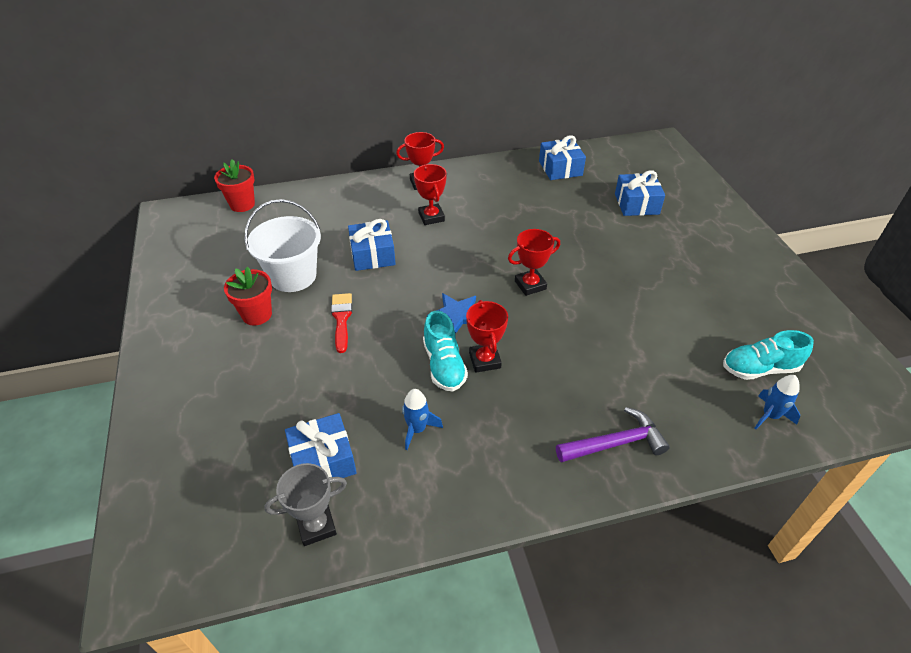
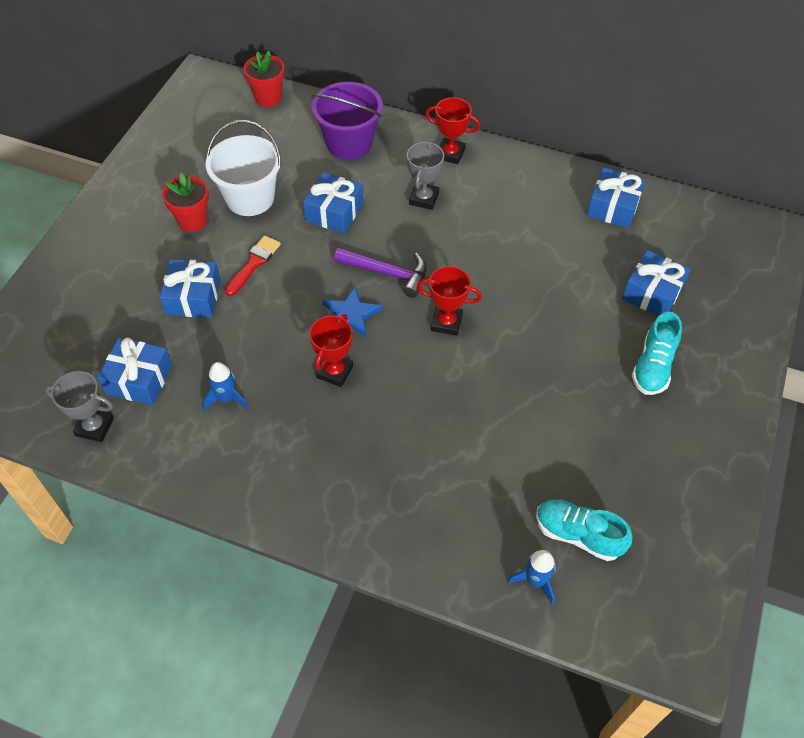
camera: 35 degrees right, 10 degrees up
(312, 369) = (193, 297): none -> blue gift
(339, 207) = (349, 143): none -> purple bucket
(431, 217) = (423, 198): red trophy -> grey trophy
(444, 365) = (297, 356): turquoise shoe -> turquoise shoe (653, 366)
(615, 443) = (370, 512): purple hammer -> purple hammer (387, 273)

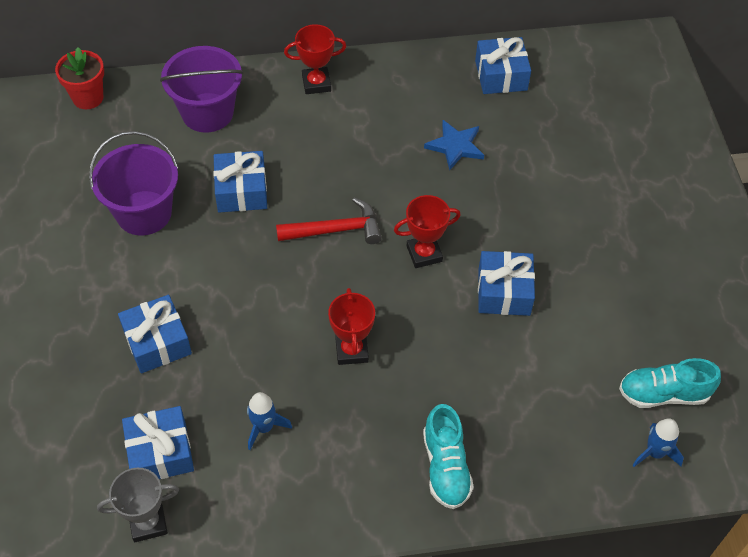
camera: 30 degrees left, 0 degrees up
(192, 221) = (99, 263): red flower pot -> none
(250, 198) = (144, 213): white bucket -> purple bucket
(254, 263) = (196, 279): red brush -> none
(351, 314) = (329, 287): blue star -> blue star (455, 146)
(387, 273) = (336, 230): purple hammer -> red hammer
(423, 198) = (321, 140): grey trophy -> none
(652, 293) = (586, 143): blue gift -> blue gift (504, 292)
(653, 366) = (629, 211): turquoise shoe -> turquoise shoe (445, 467)

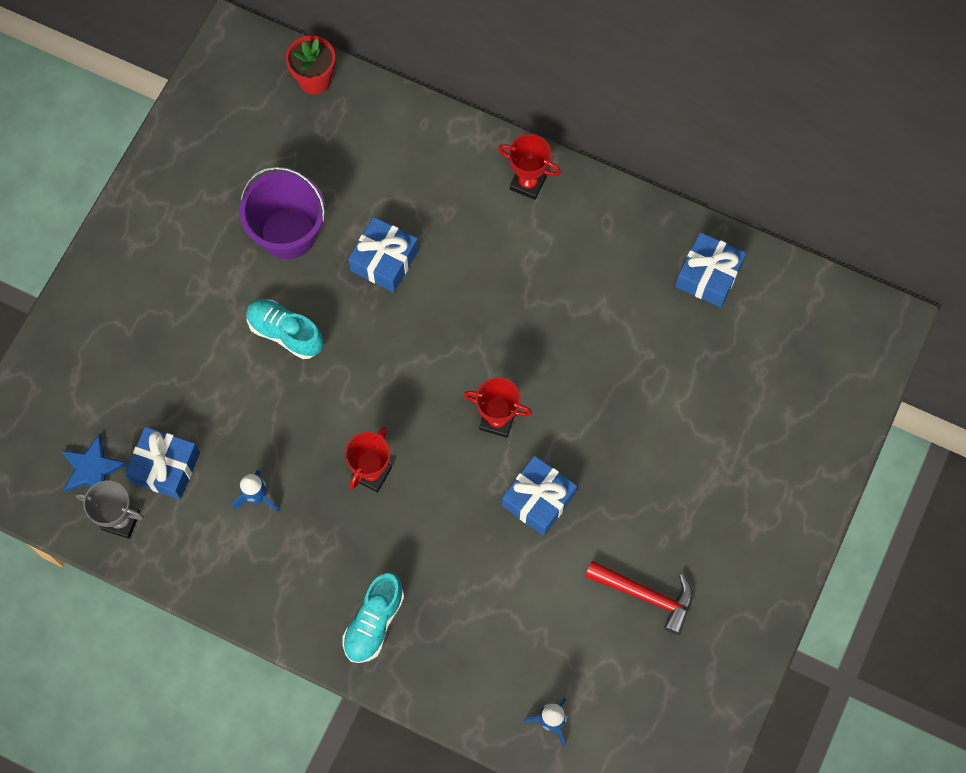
camera: 35 degrees right, 15 degrees up
(157, 342) = (222, 367): blue gift -> none
(207, 112) = (408, 158): purple bucket -> none
(336, 230) = (438, 350): red hammer -> red hammer (646, 595)
(455, 146) = (606, 328): blue star -> blue star (92, 468)
(663, 394) = (600, 677): turquoise shoe -> turquoise shoe (285, 333)

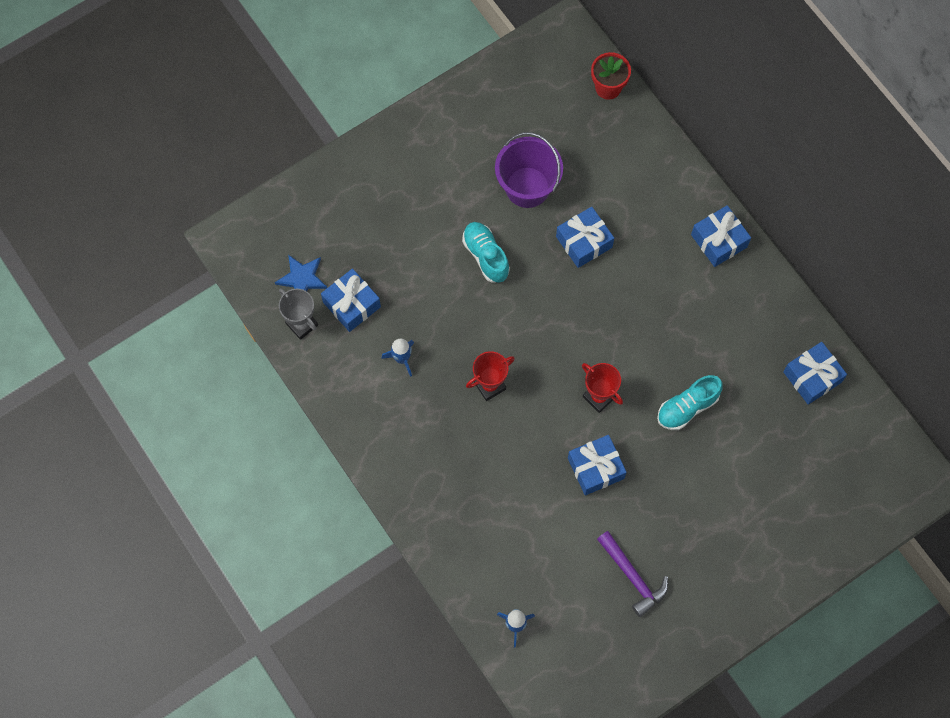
camera: 30 degrees right, 0 degrees up
(374, 622) = (432, 489): turquoise shoe -> turquoise shoe (687, 407)
(528, 183) = (719, 241): red trophy -> blue gift
(646, 595) = (633, 577): red hammer -> purple hammer

